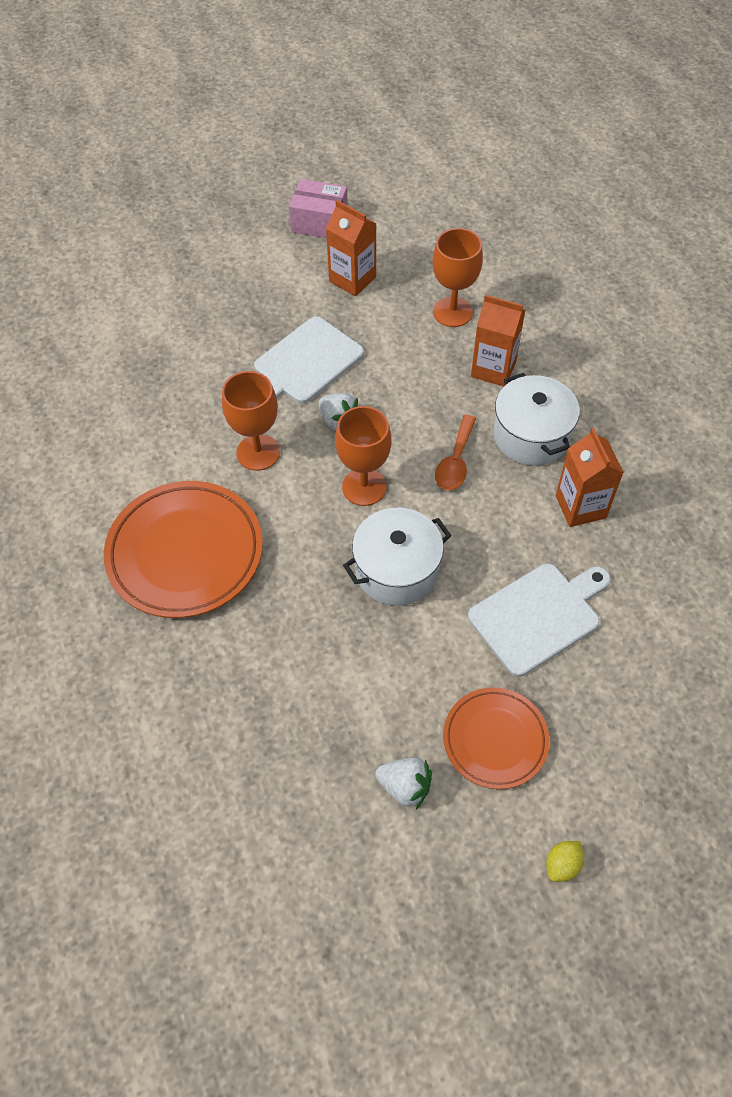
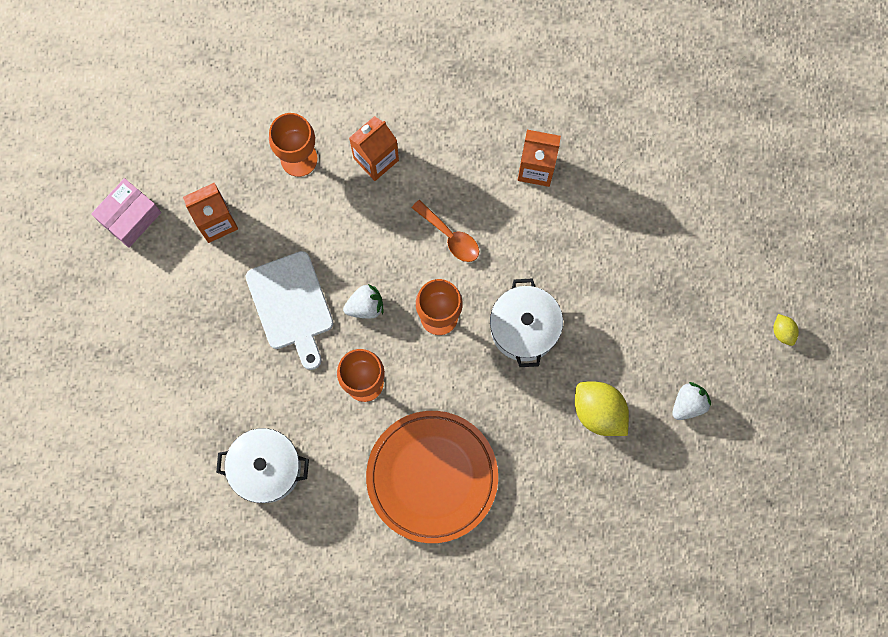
camera: 65 degrees left, 20 degrees up
(342, 688) = (599, 411): none -> yellow lemon
(495, 740) = (684, 328): orange plate -> none
(531, 435) = (455, 167): white pot -> white pot (266, 468)
(538, 616) = (608, 249): white cutting board -> none

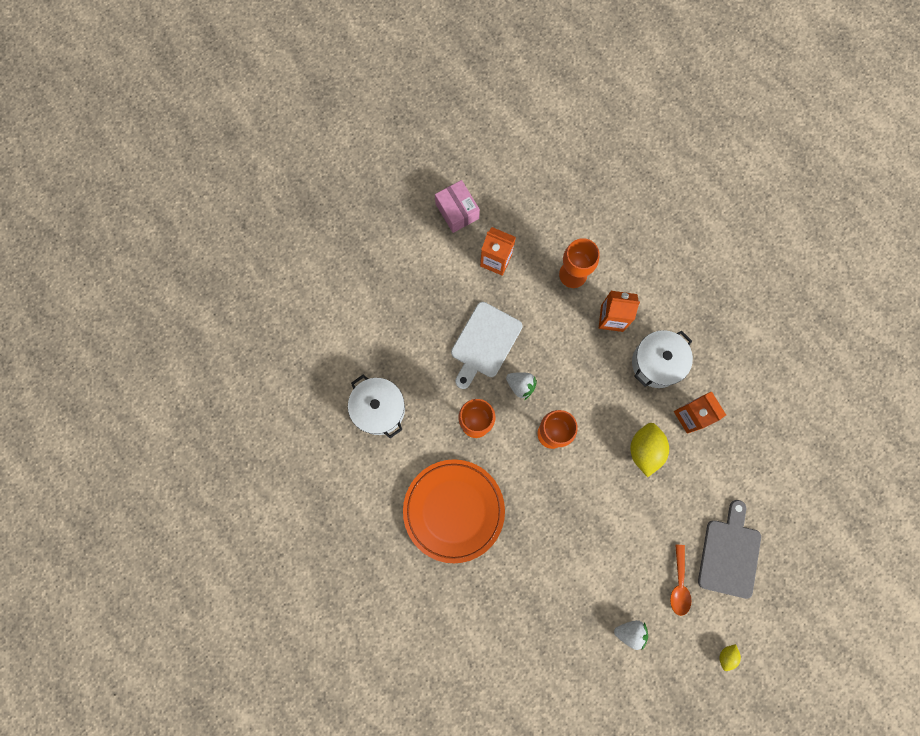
camera: 50 degrees right, 0 degrees up
(130, 217) = (457, 211): pink box -> pink box turned 60 degrees clockwise
(450, 236) = (605, 400): orange spoon -> orange spoon (679, 585)
(524, 328) = (588, 490): white pot -> white pot (656, 363)
(599, 411) = (577, 579): yellow lemon -> yellow lemon (645, 450)
(694, 247) = (729, 554): none -> grey cutting board

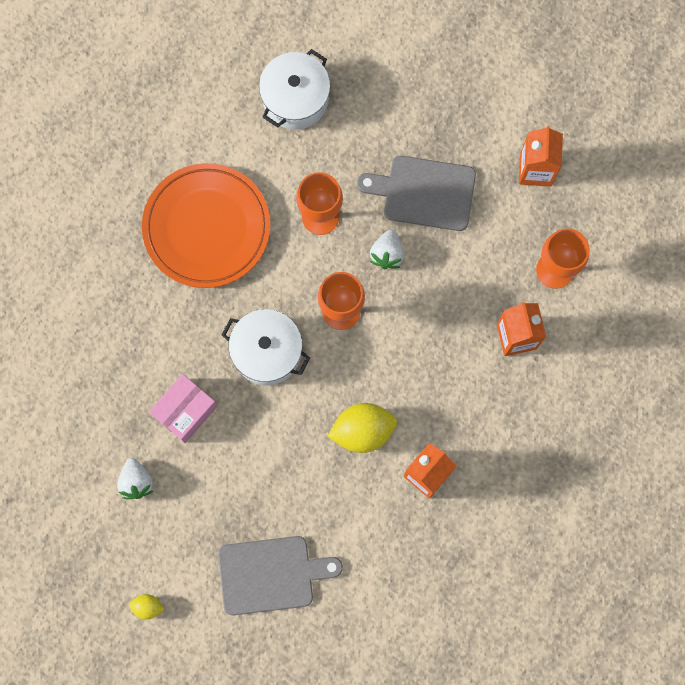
camera: 70 degrees right, 0 degrees up
(457, 211) = (581, 101): pink box -> pink box (185, 411)
(484, 343) = (424, 193): white cutting board -> grey cutting board
(656, 363) = (479, 411): white pot -> white pot (267, 352)
(679, 585) = (212, 523): orange spoon -> none

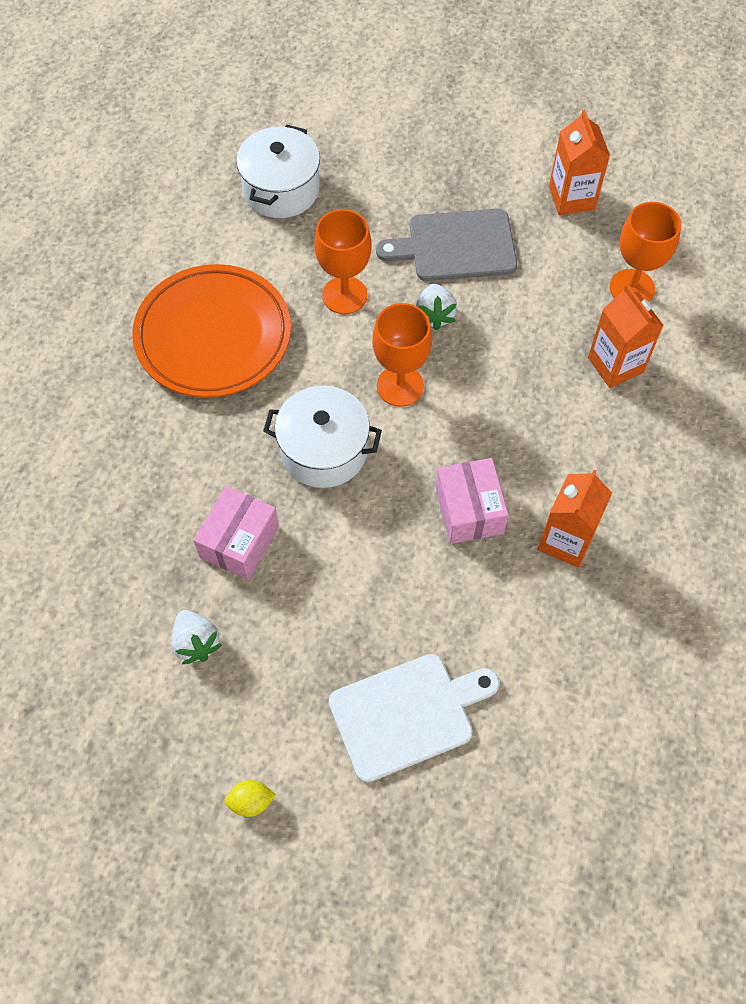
camera: 15 degrees left, 15 degrees down
(271, 574) = (407, 714): grey cutting board -> white cutting board
(362, 431) = (469, 510): yellow lemon -> pink box

